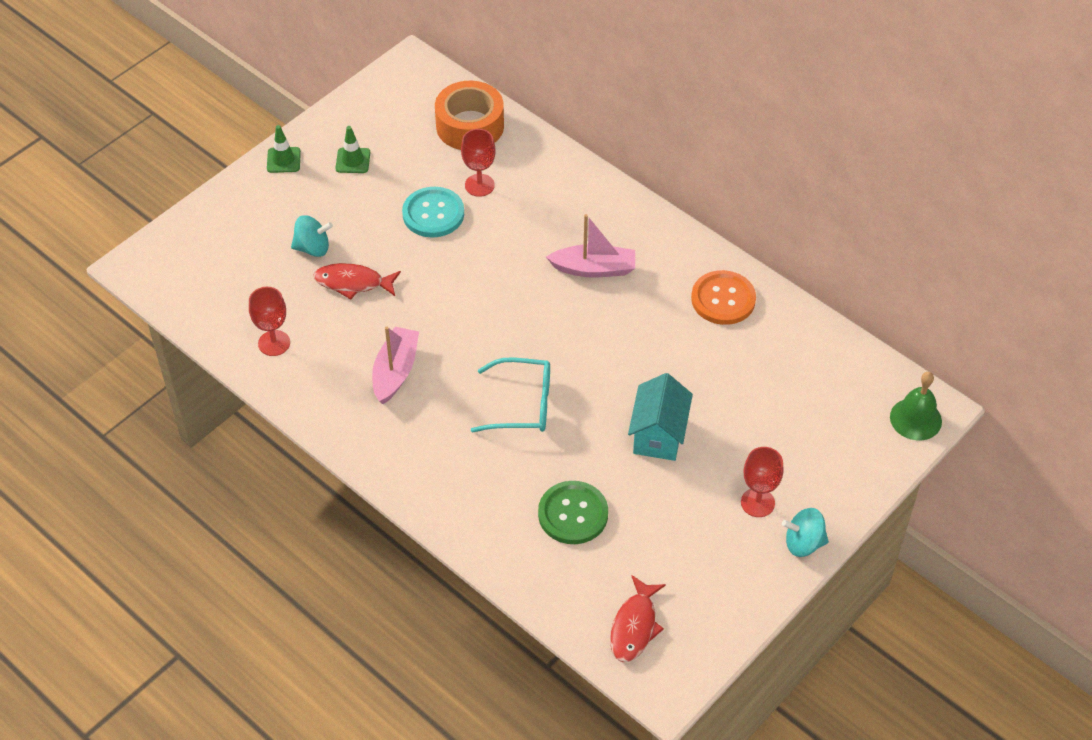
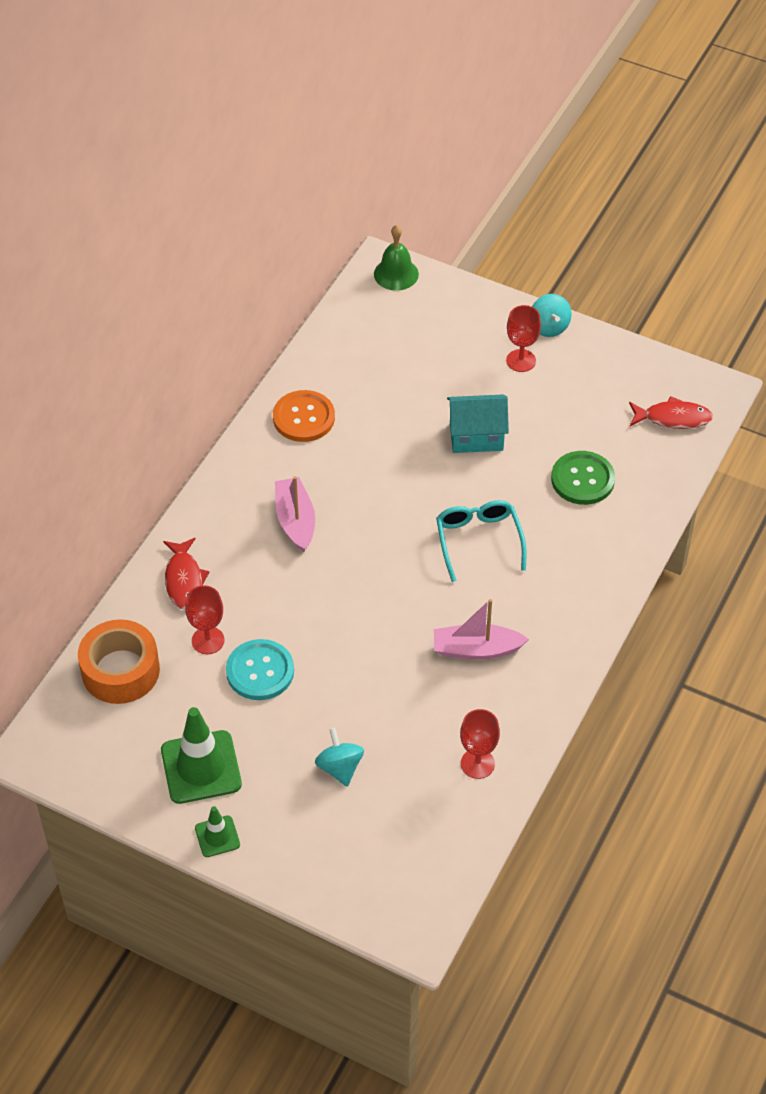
camera: 105 degrees left, 0 degrees up
(353, 160) = (201, 767): green traffic cone -> green traffic cone, size x1.90
(353, 283) = (376, 717): red fish -> red fish (184, 580)

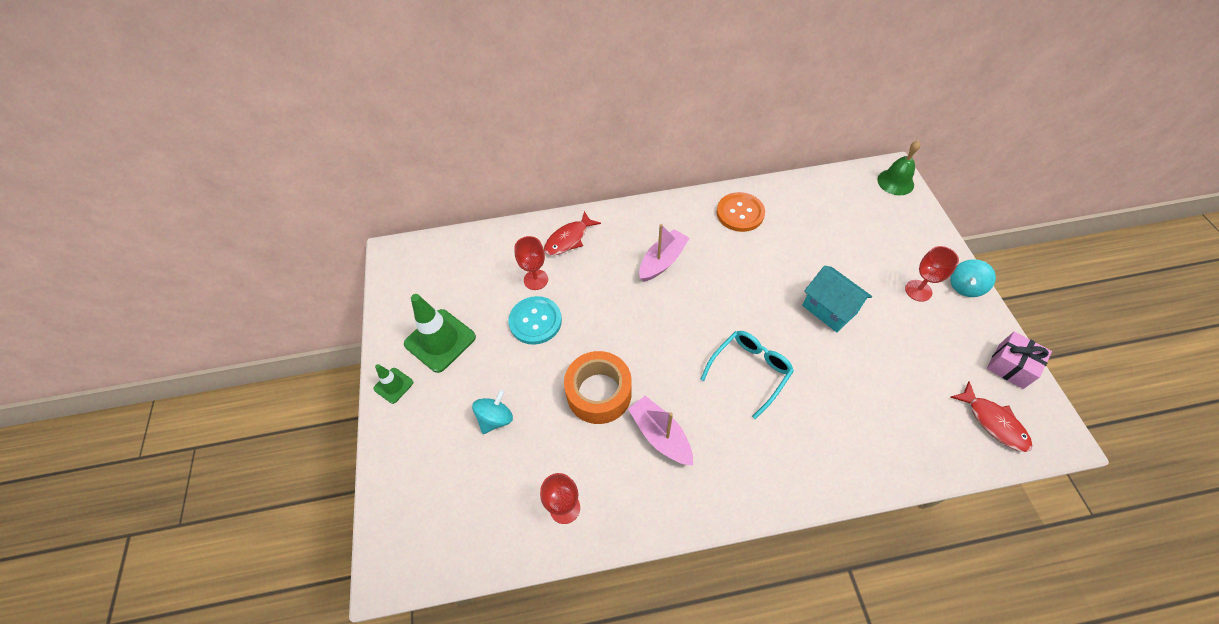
camera: 55 degrees right, 5 degrees up
(120, 670) = (480, 254): orange tape -> orange tape (599, 393)
(582, 479) = (870, 399): green button -> none
(642, 365) = (1010, 366): none -> pink gift

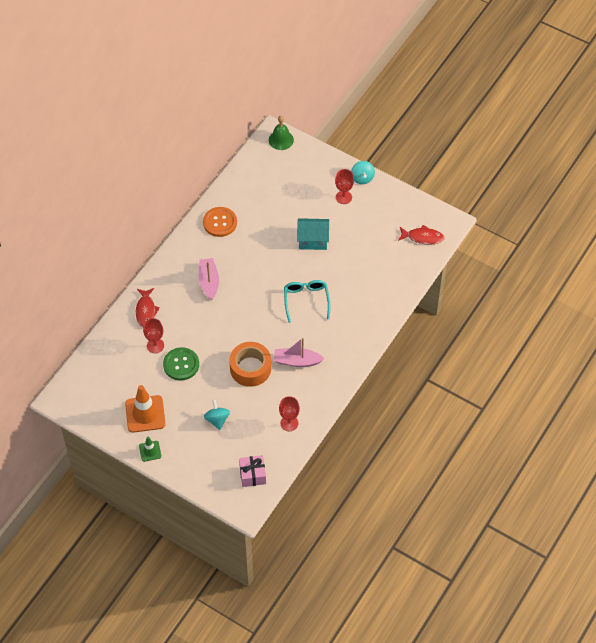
camera: 50 degrees left, 0 degrees up
(440, 340) = (145, 414): green traffic cone -> orange traffic cone
(535, 321) = (181, 364): turquoise button -> green button
(1010, 366) = (411, 204): pink gift -> pink gift (252, 475)

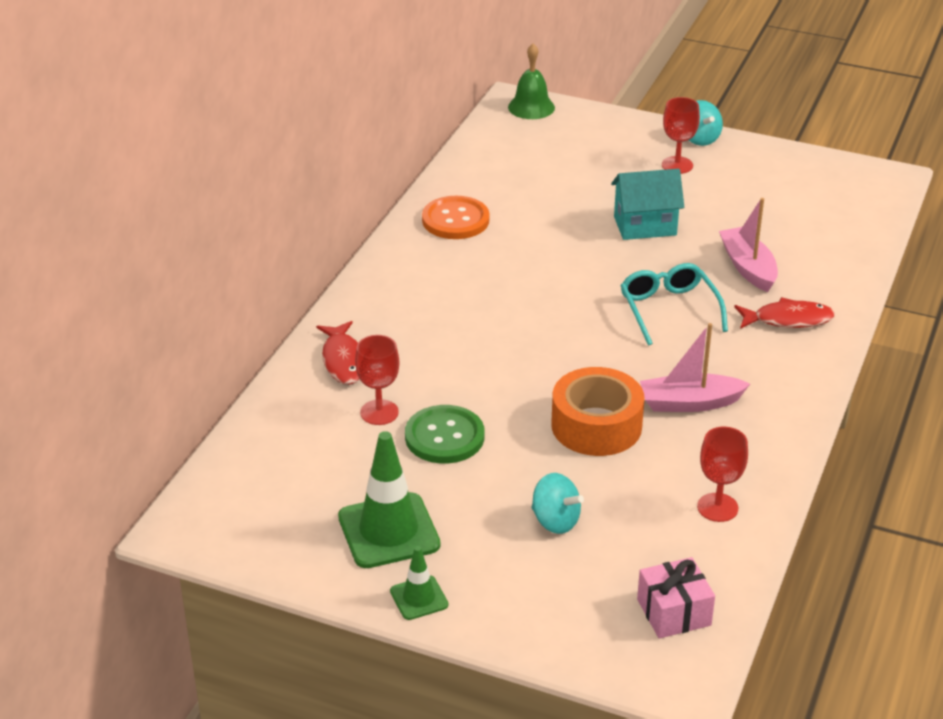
camera: 10 degrees left, 20 degrees down
(145, 414) = (389, 531): orange traffic cone -> green traffic cone
(209, 282) = (462, 303): pink boat -> pink boat (748, 267)
(217, 420) = (555, 521): turquoise spinning top -> turquoise spinning top turned 150 degrees clockwise
(423, 237) = (850, 201): red fish -> red fish (788, 319)

